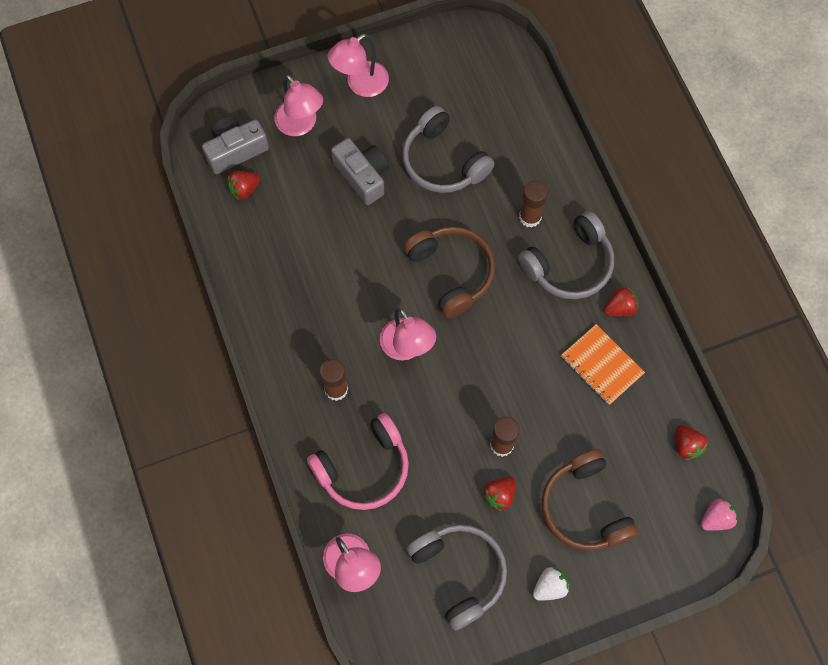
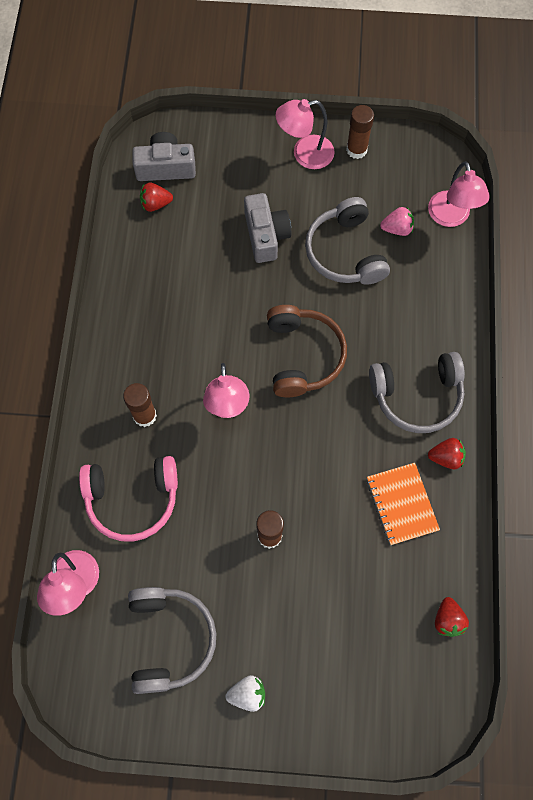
camera: 25 degrees right, 0 degrees up
(301, 125) = (233, 168): pink lamp -> pink lamp (451, 217)
(499, 495) = (244, 583): red strawberry -> none
(530, 217) = (401, 336): brown glue stick -> brown glue stick (356, 150)
(585, 507) = (319, 633): brown headphones -> none
(716, 518) = (443, 706): pink strawberry -> pink strawberry (397, 229)

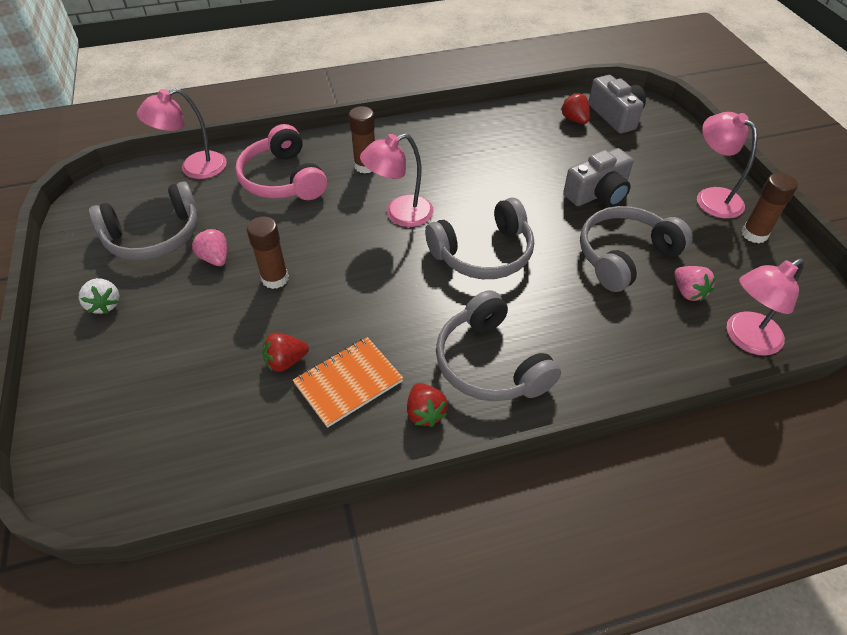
camera: 70 degrees right, 20 degrees down
(223, 585) = (215, 258): none -> pink strawberry
(302, 356) = (483, 253): brown headphones -> grey headphones
(447, 620) = (214, 468): red strawberry -> red strawberry (286, 361)

